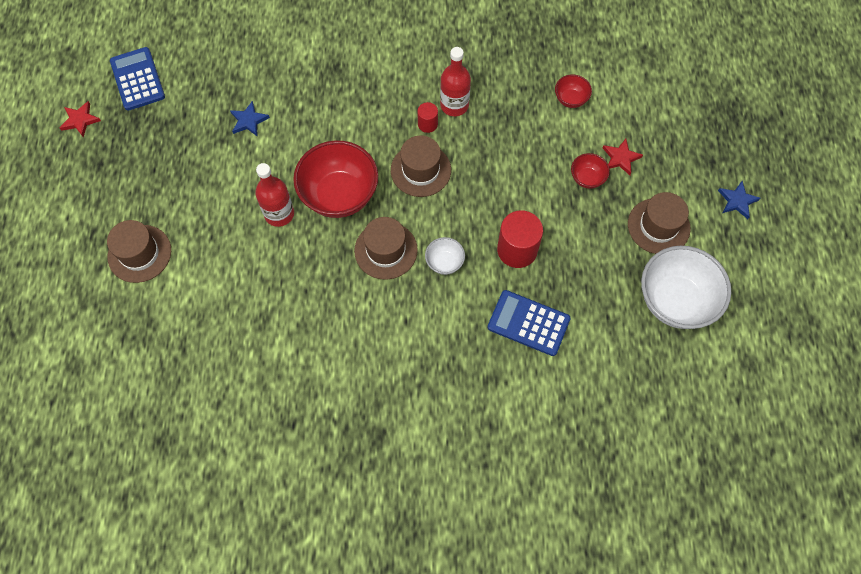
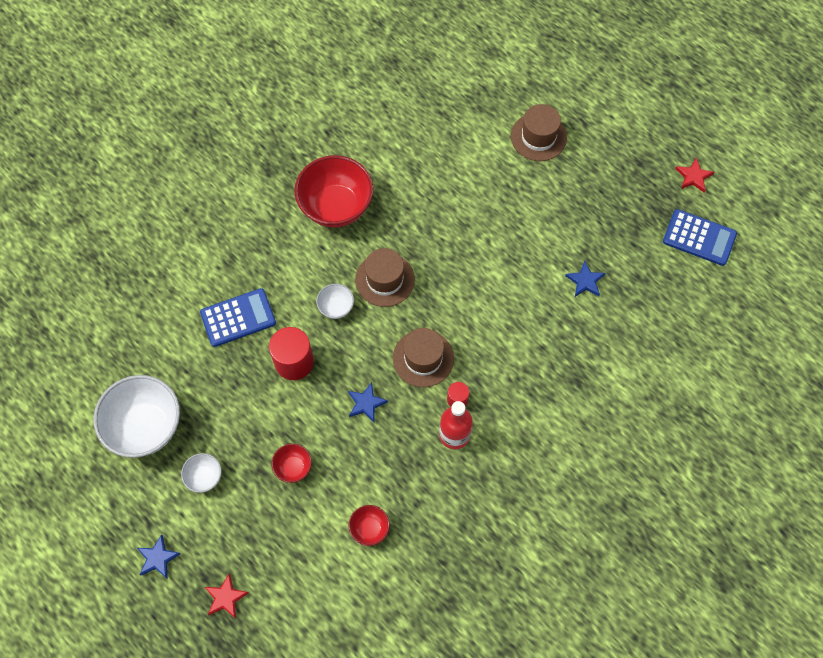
camera: 135 degrees right, 0 degrees up
(279, 214) = (483, 239): red bottle -> none
(339, 195) = (458, 287): red bowl -> red bowl (336, 207)
(493, 175) = (366, 403): none -> blue star
(621, 158) = (282, 511): red star -> red star (225, 597)
(658, 226) = (204, 477): brown hat -> white bowl

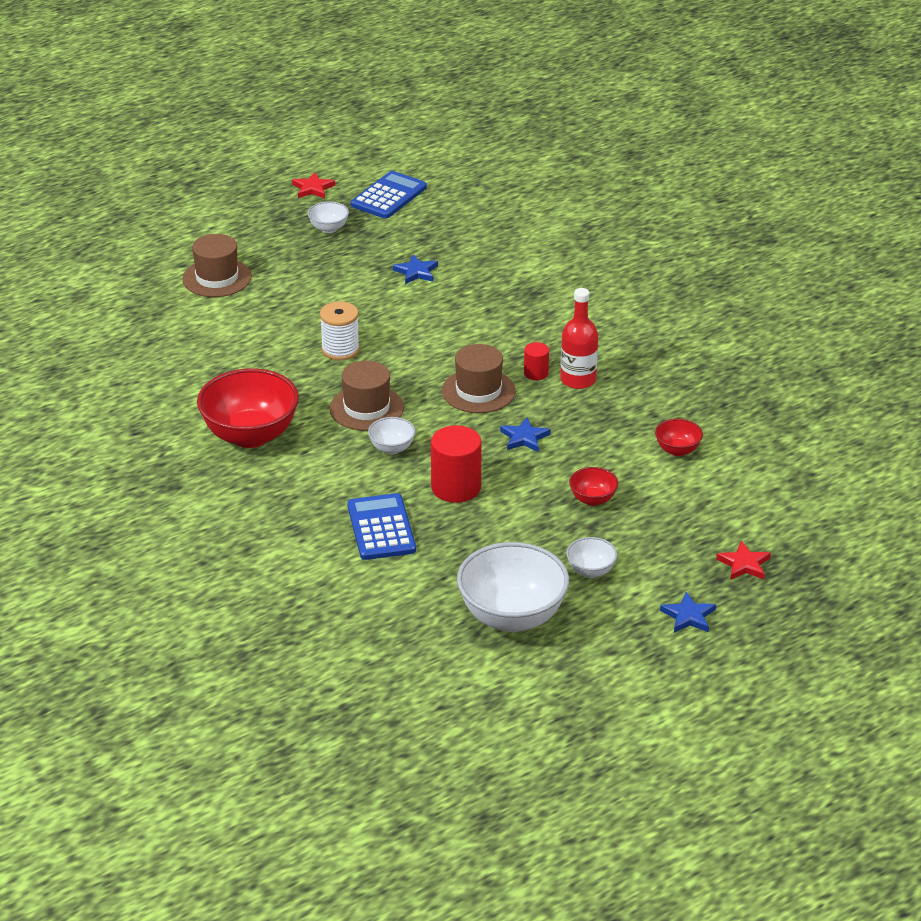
camera: 80 degrees left, 30 degrees down
(459, 245) = (340, 350): none -> white spool
(634, 201) = (328, 228): none -> white bowl

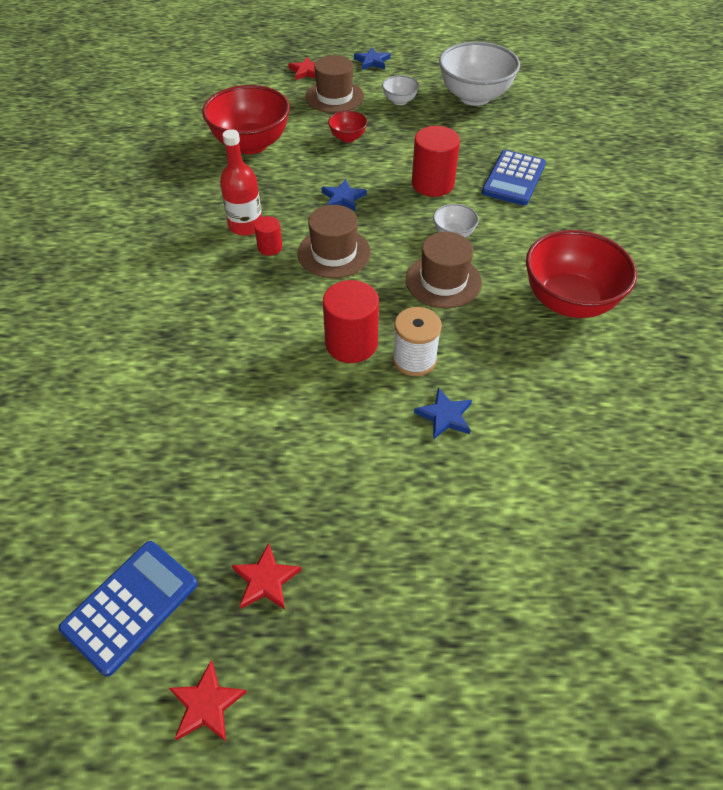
camera: 145 degrees left, 15 degrees up
(217, 278) = (477, 560): brown hat -> brown hat (334, 97)
(328, 228) = (266, 580): white bowl -> red star
(388, 196) = (130, 606): blue calculator -> blue calculator turned 150 degrees clockwise
(396, 340) = (351, 343): none -> red cylinder
(416, 272) = (242, 430): blue star -> blue star (445, 416)
(677, 450) = (251, 144): red bowl -> red bowl, size x2.14

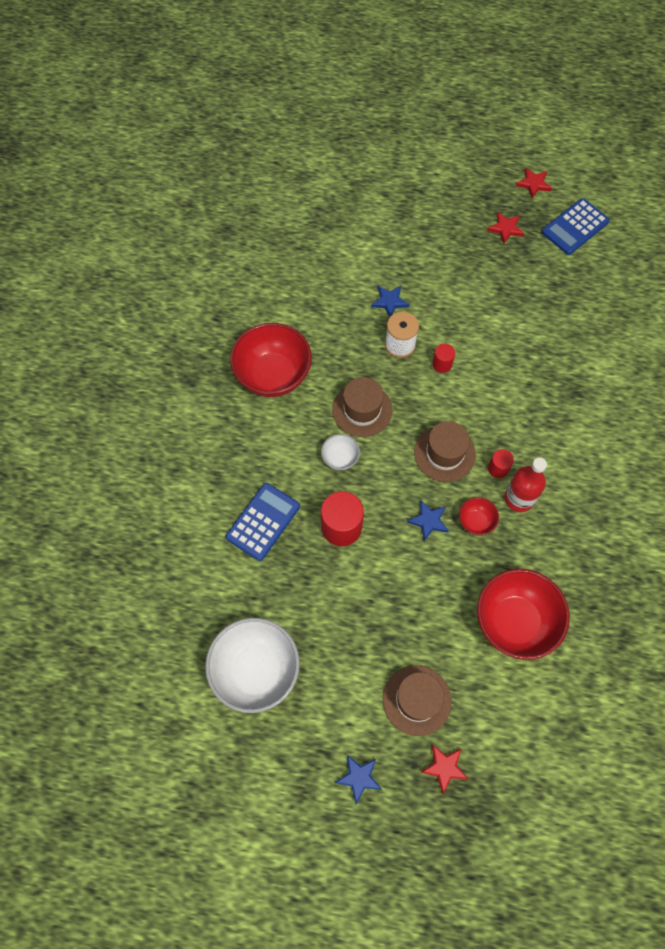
camera: 170 degrees left, 15 degrees up
(348, 138) = (412, 615): red bowl -> red bowl (476, 521)
(351, 343) = (442, 364): red cylinder -> red cylinder, size x0.53
(399, 101) = (343, 677): white bowl -> none

